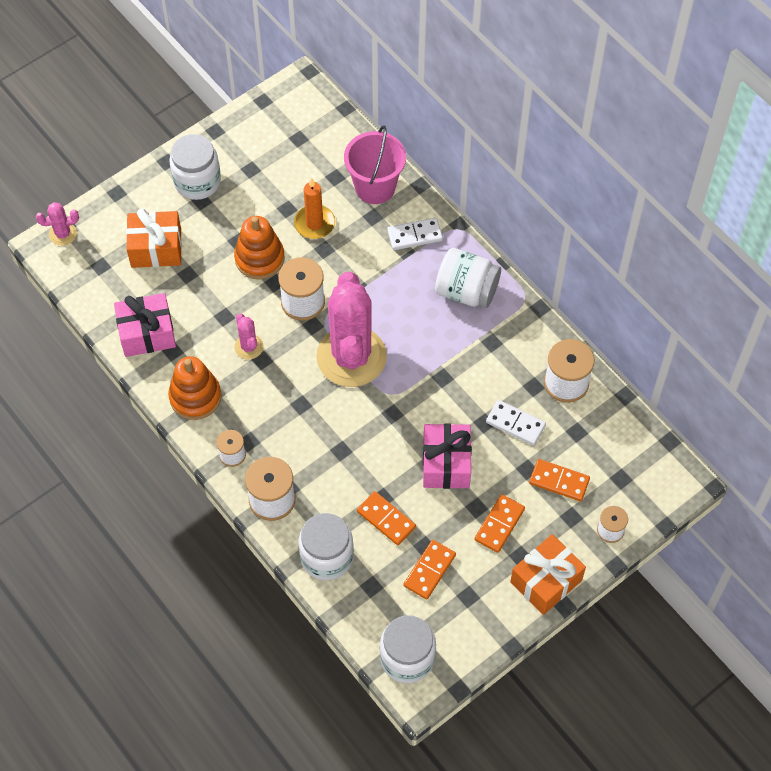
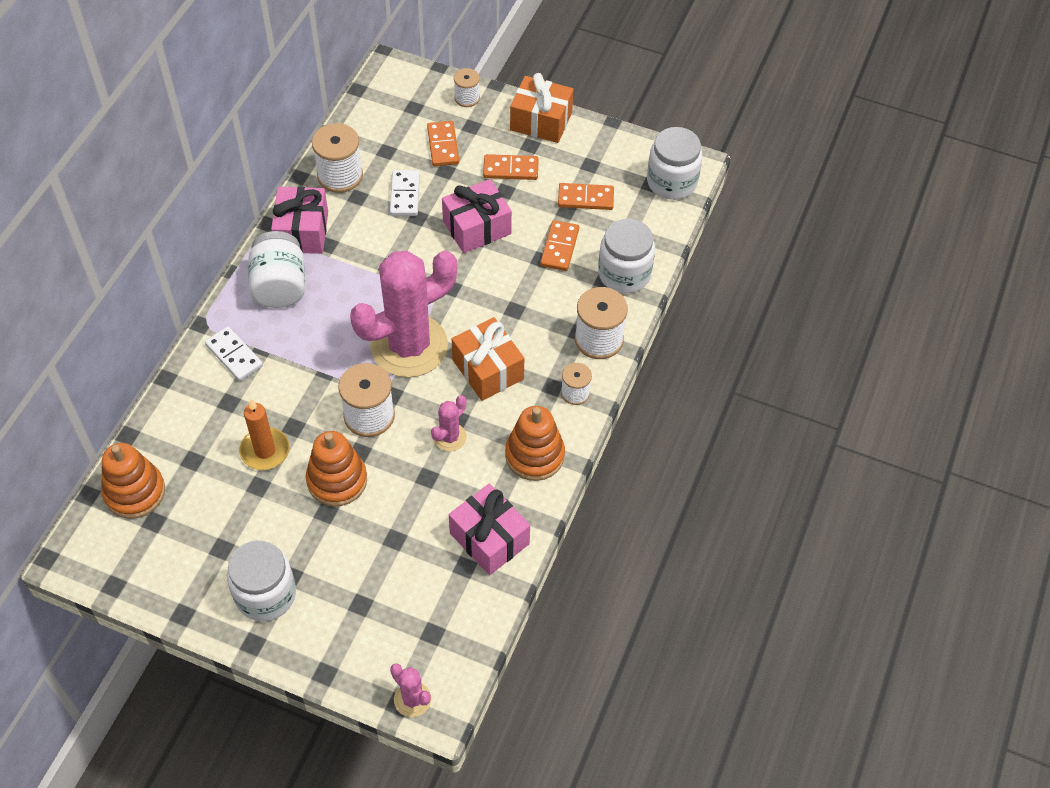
camera: 120 degrees left, 5 degrees down
(156, 248) = (378, 588): orange gift -> orange gift (488, 369)
(330, 135) = (134, 492): none -> orange stacking toy
(375, 187) = (188, 417): pink bucket -> none
(516, 329) = (302, 232): none -> pink gift

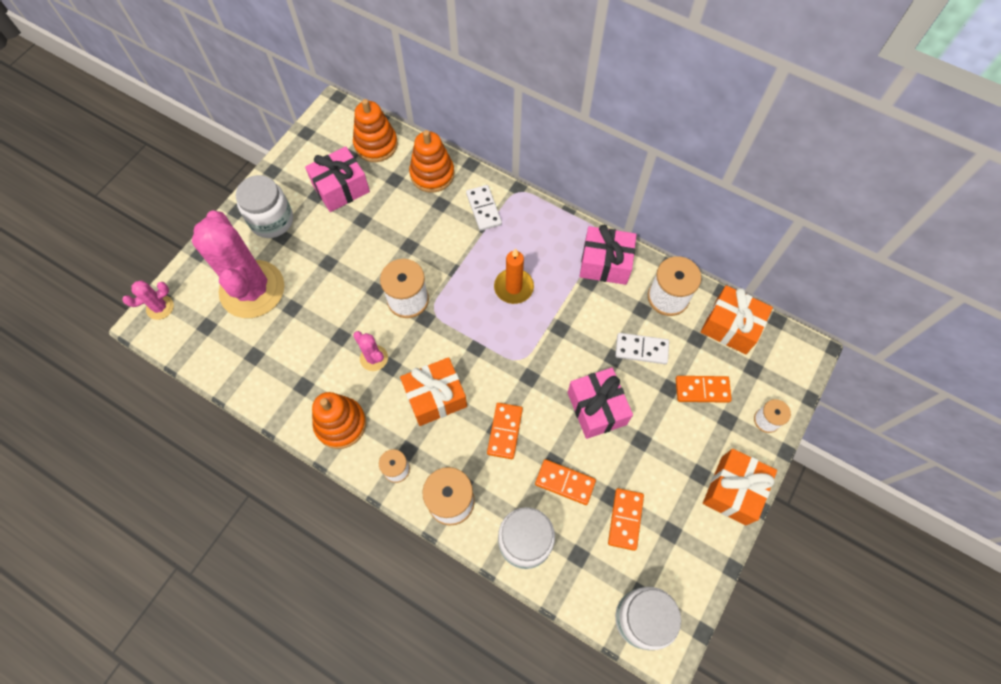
camera: 100 degrees right, 10 degrees up
(234, 355) = (484, 209): white domino -> white domino turned 75 degrees counterclockwise
(265, 451) = (391, 225): orange candle -> orange candle (513, 287)
(279, 286) = (548, 243): white jar -> none
(337, 480) = (354, 272): orange stacking toy -> orange stacking toy (432, 174)
(369, 125) = (730, 327): none -> orange gift
(409, 346) = (471, 336): pink cactus -> pink cactus (252, 289)
(489, 538) = (273, 377): pink gift -> pink gift (341, 188)
(510, 169) = (668, 450): orange domino -> orange domino (504, 431)

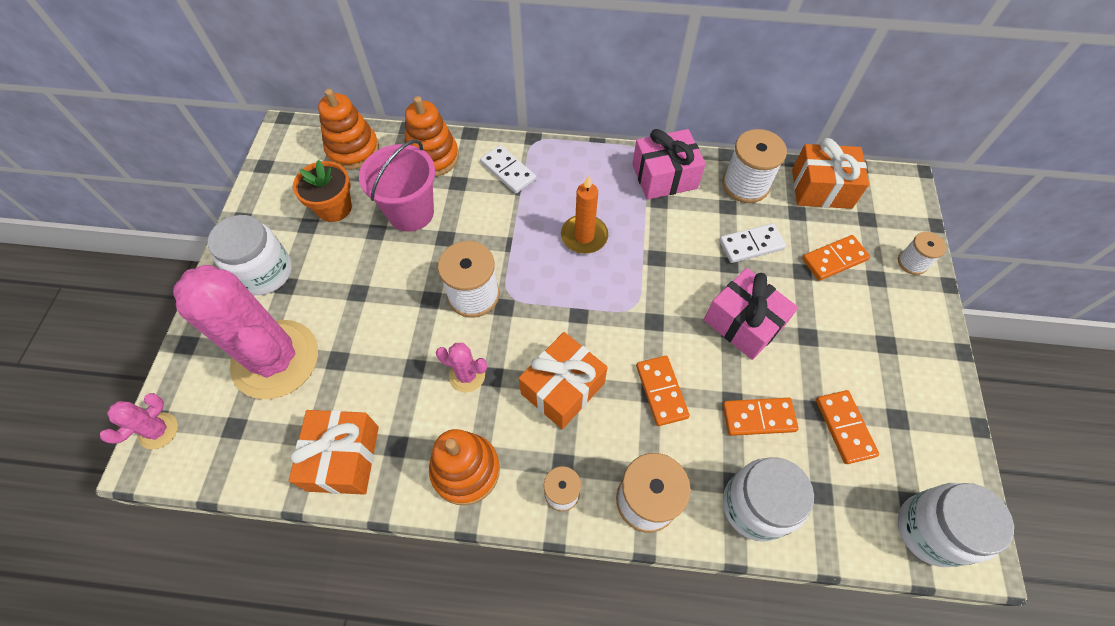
camera: 25 degrees left, 5 degrees down
(341, 188) = (334, 208): pink gift -> orange flower pot
(394, 215) = (411, 212): none -> pink bucket
(733, 490) = (928, 345): orange gift -> orange gift (343, 458)

